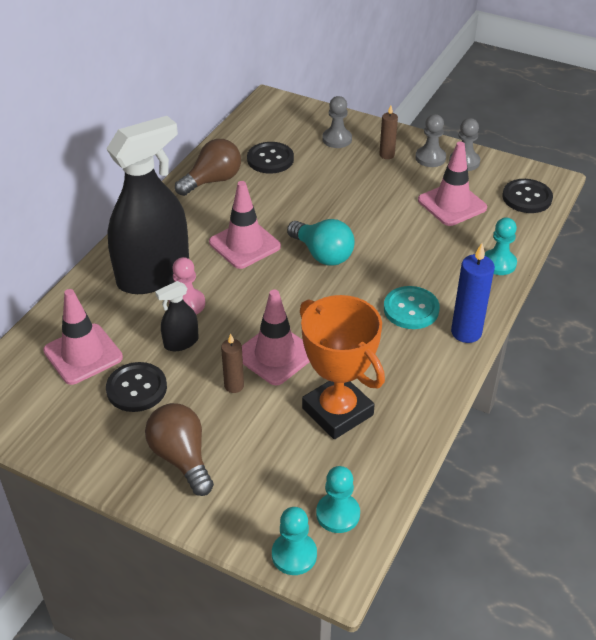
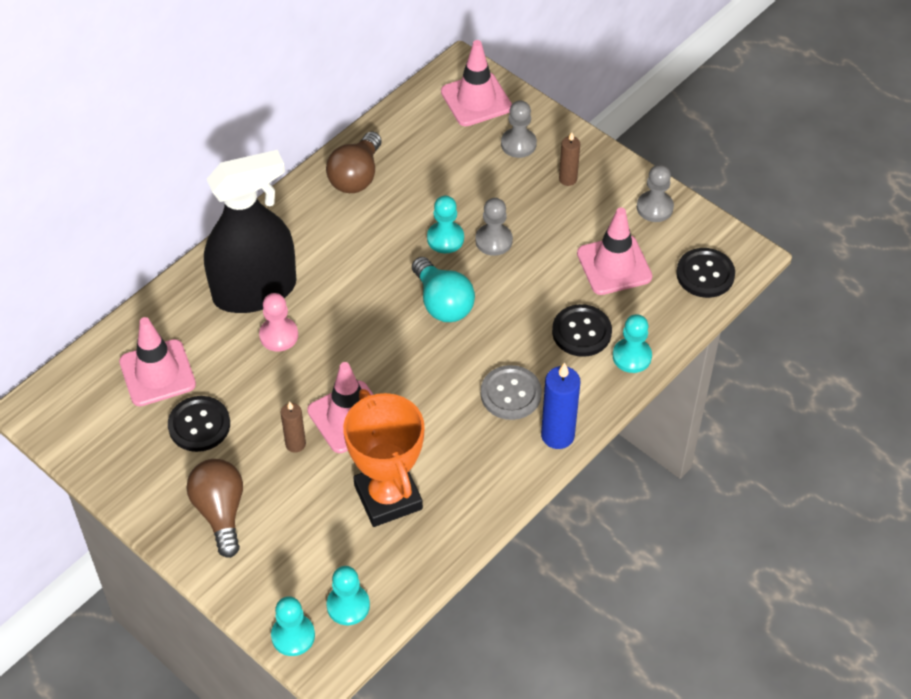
camera: 15 degrees right, 10 degrees up
(181, 342) = (258, 381): black spray bottle -> none
(212, 180) = (356, 176): brown light bulb -> brown light bulb turned 135 degrees clockwise
(244, 244) = (363, 272): pink traffic cone -> pink traffic cone (476, 100)
(270, 159) = (431, 158): black button -> black button (581, 332)
(305, 210) = (445, 238): none -> turquoise pawn
(411, 309) = (511, 394): turquoise button -> grey button
(430, 158) = (617, 194): grey pawn -> grey pawn (493, 241)

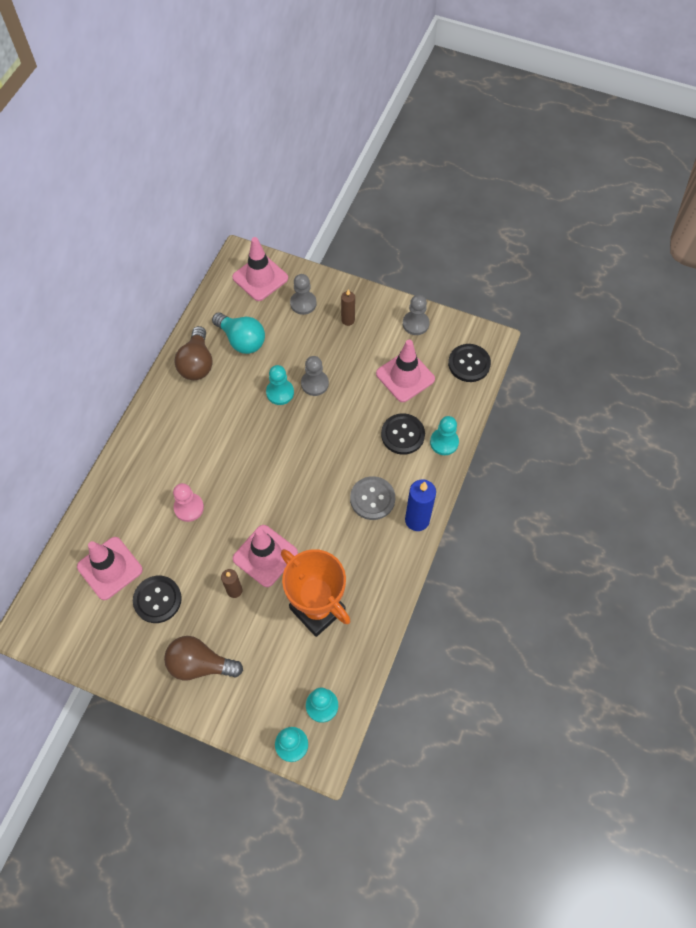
camera: 20 degrees left, 10 degrees up
(220, 512) = (200, 664): brown light bulb -> brown light bulb turned 45 degrees counterclockwise
(254, 291) = (157, 478): black spray bottle -> none
(442, 303) = (297, 443): turquoise light bulb -> turquoise light bulb (242, 340)

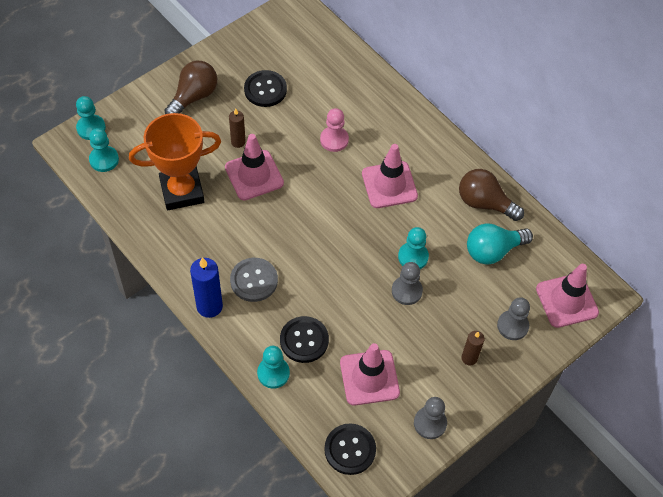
camera: 115 degrees right, 5 degrees down
(110, 568) = (313, 69): pink traffic cone -> pink traffic cone (389, 185)

